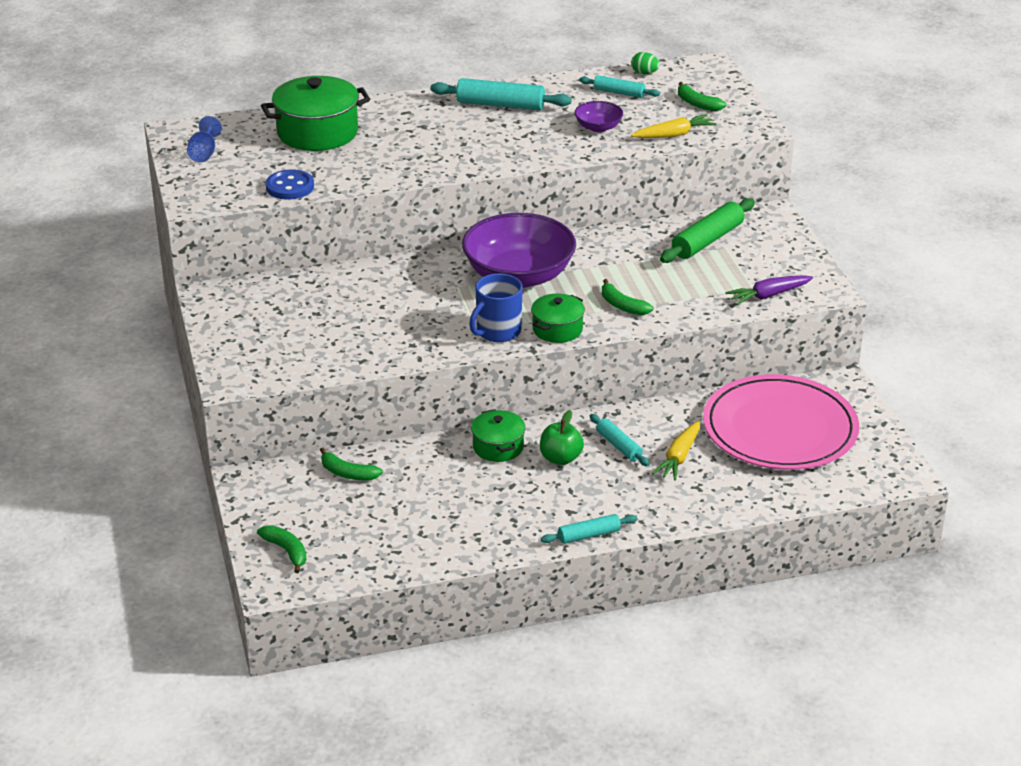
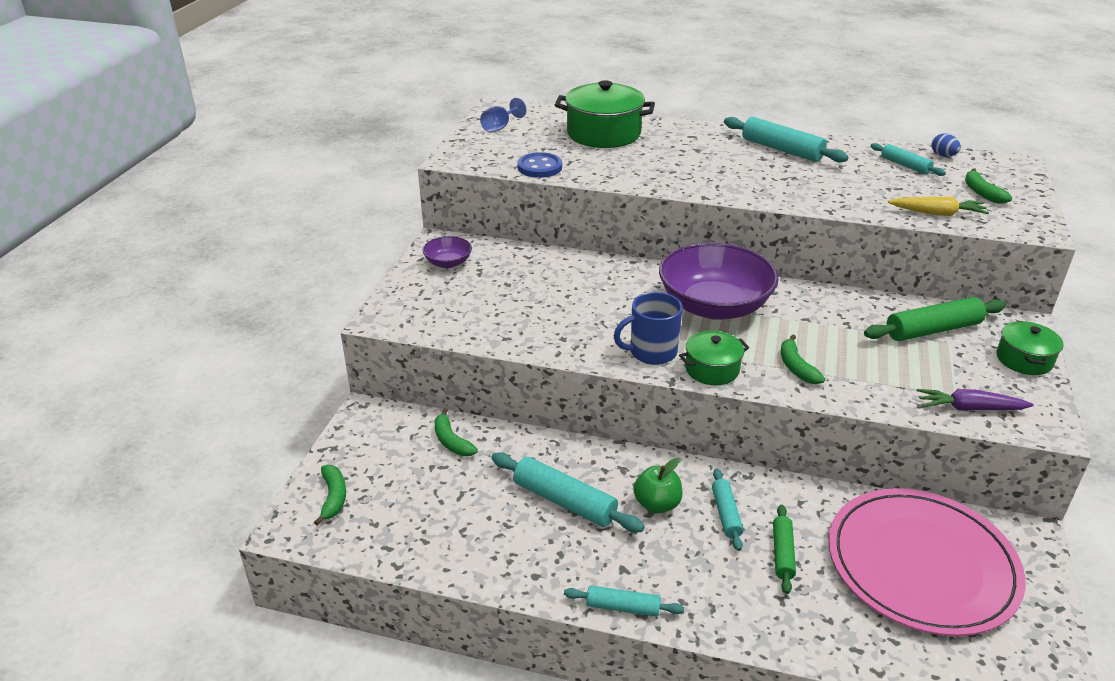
camera: 30 degrees right, 0 degrees up
(485, 483) = (565, 501): none -> turquoise rolling pin
(498, 447) = (605, 468): green pot -> green pot (1024, 359)
(598, 127) = (862, 188): purple bowl -> purple bowl (448, 263)
(644, 73) = (943, 156): green egg -> blue egg
(679, 457) = (782, 553): yellow carrot -> green rolling pin

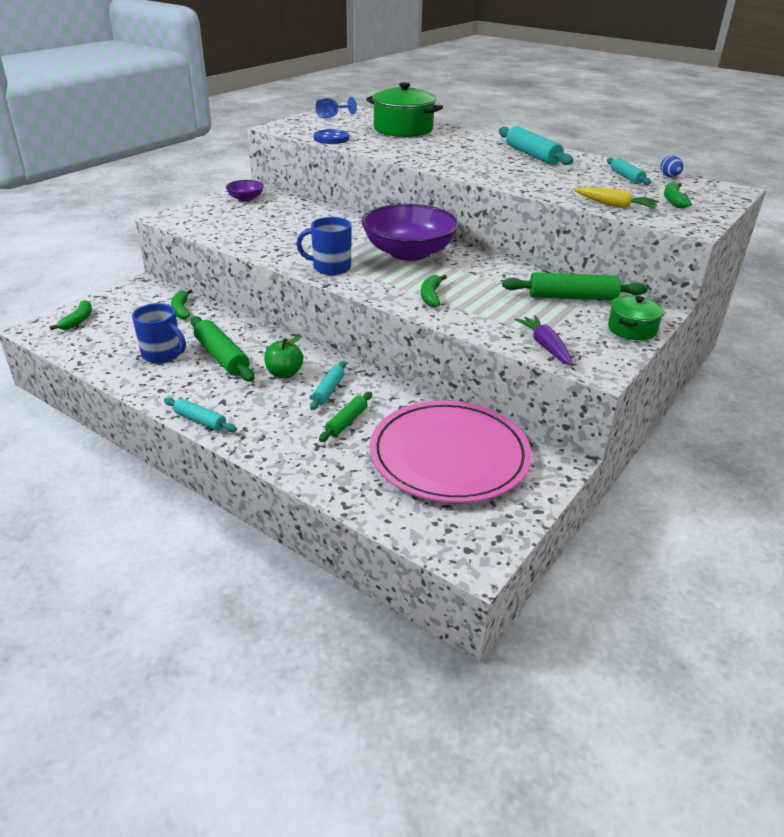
camera: 20 degrees right, 0 degrees up
(490, 520) = (162, 354): none -> blue mug
(565, 501) = (222, 357): turquoise rolling pin -> green rolling pin
(712, 369) = (364, 284): green pot -> none
(969, 408) = (545, 346): purple carrot -> purple carrot turned 45 degrees clockwise

